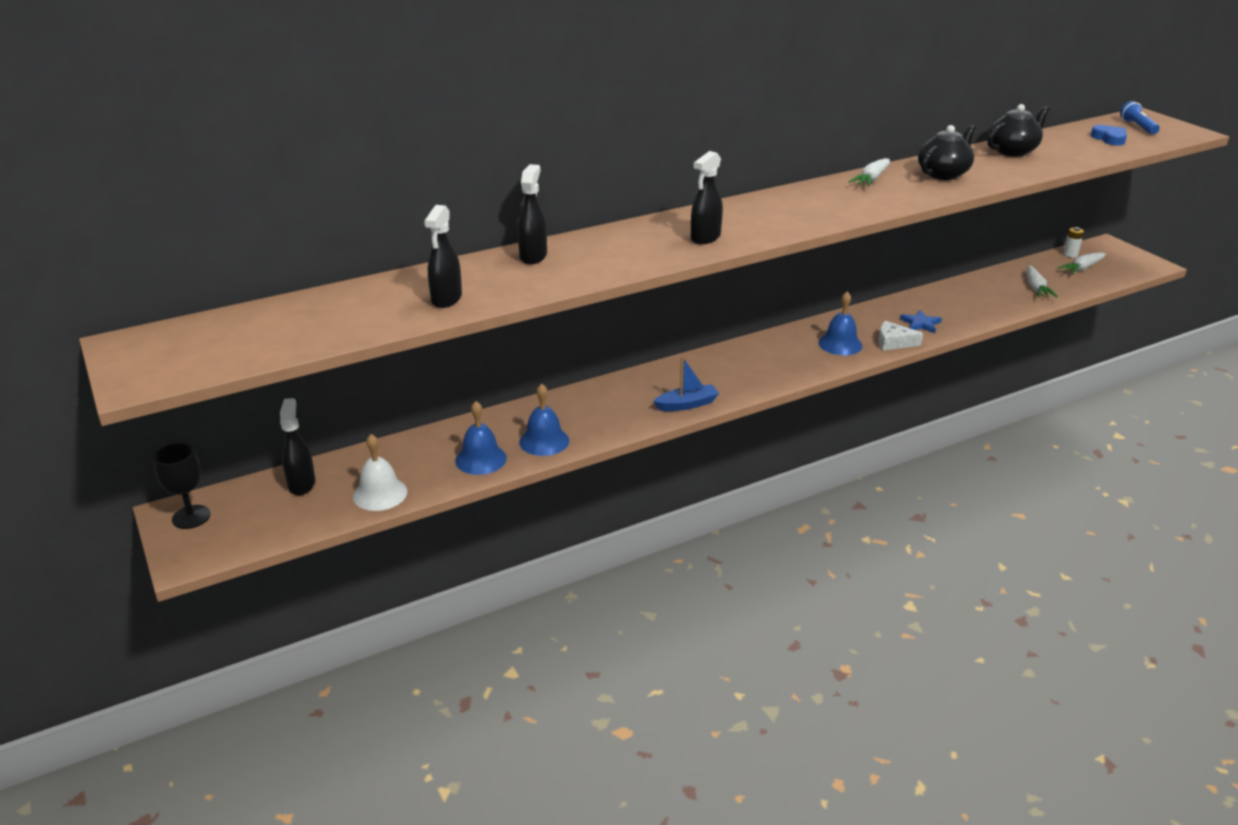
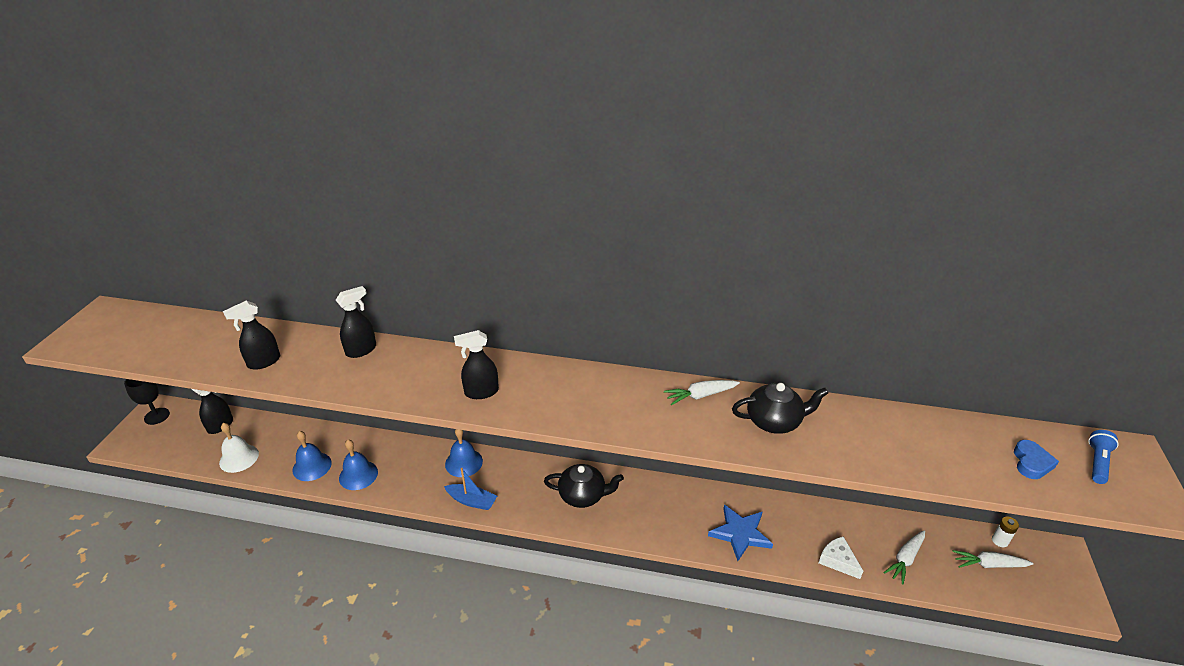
camera: 40 degrees right, 5 degrees up
(840, 344) = (647, 514): blue bell -> blue bell (464, 462)
(893, 342) = (691, 539): white cheese -> white cheese (838, 560)
(920, 324) = (740, 533): blue star -> blue star, size x1.59
(1013, 151) = (891, 427): black teapot -> black teapot (583, 495)

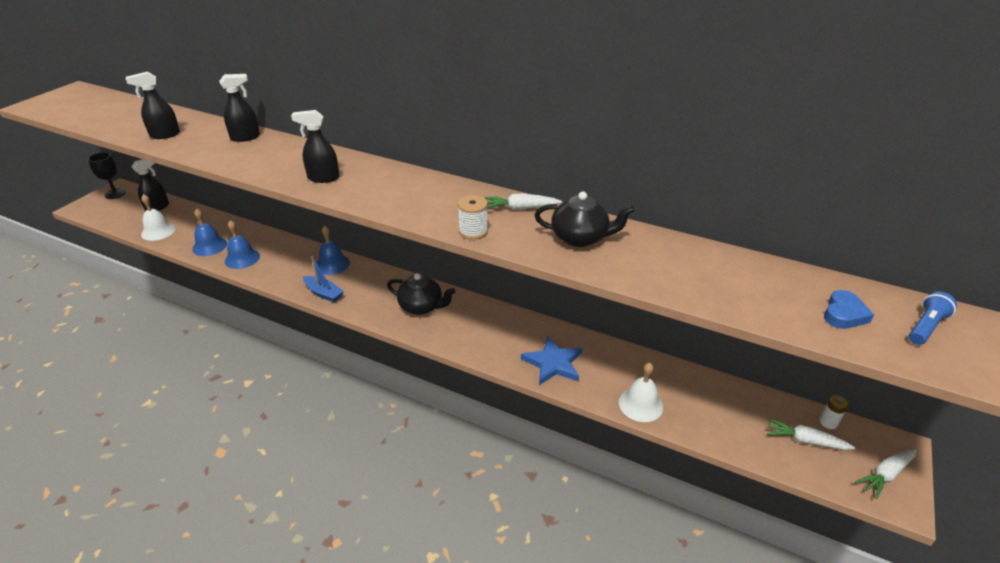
camera: 15 degrees right, 0 degrees up
(671, 433) = (473, 231): none -> white spool
(838, 560) = (640, 404): white cheese -> white bell
(905, 559) = (713, 417): white carrot -> white carrot (885, 475)

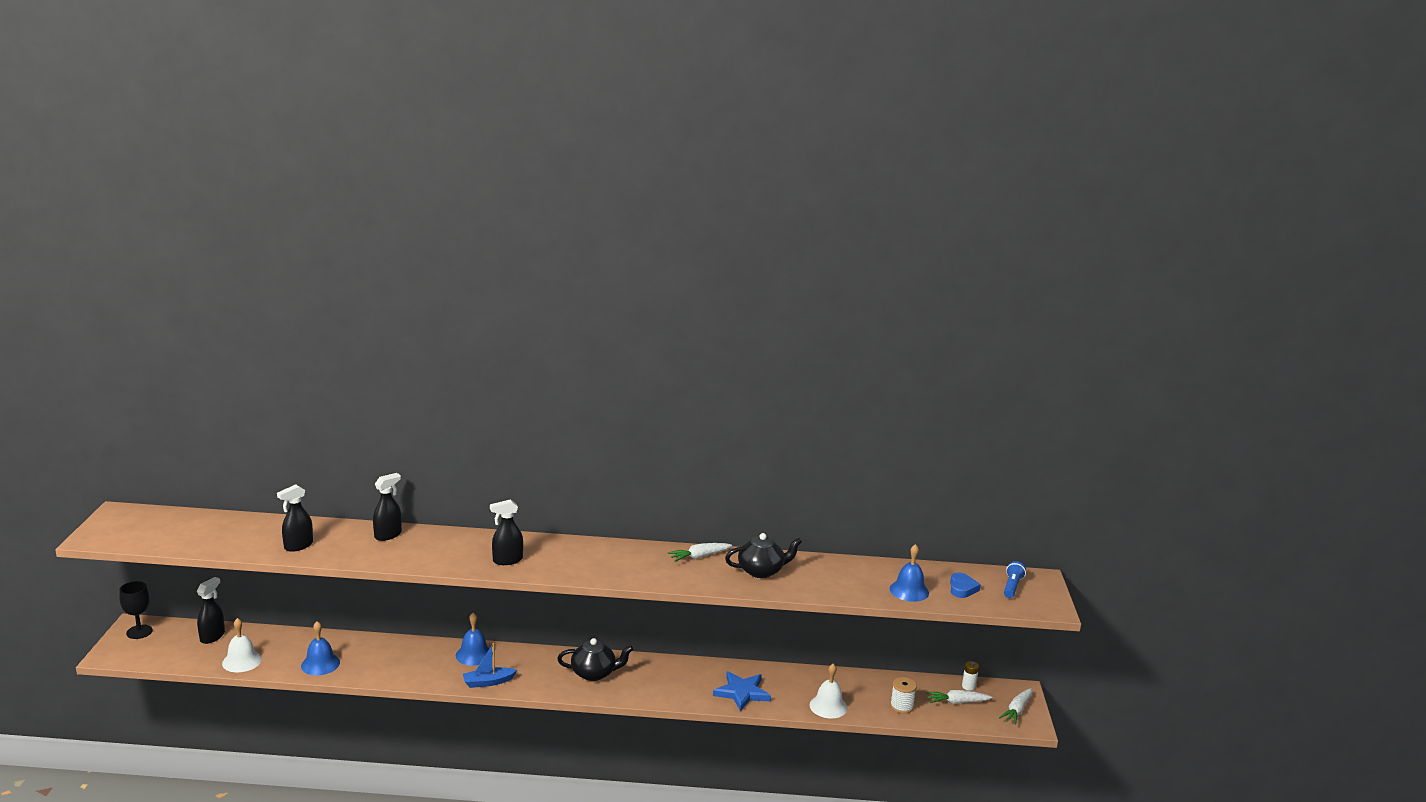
camera: 25 degrees left, 15 degrees down
(242, 258) = (370, 668): blue bell -> blue bell (909, 590)
(323, 293) = (488, 682): blue boat -> blue boat turned 150 degrees clockwise
(473, 231) = (676, 581): white spool -> white spool (901, 706)

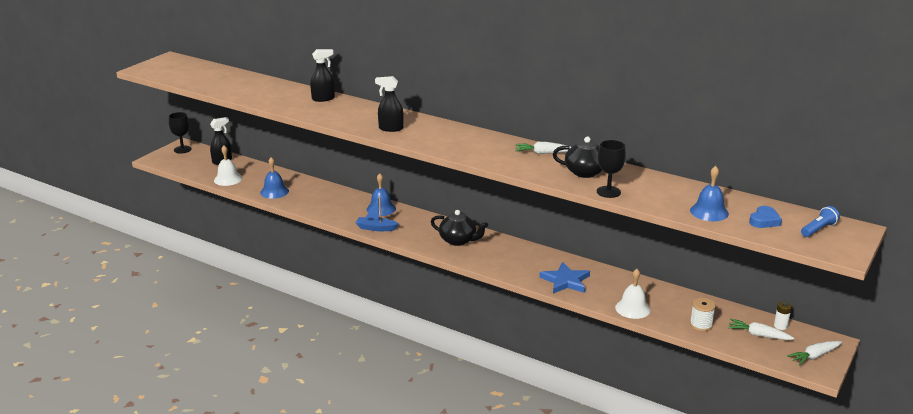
camera: 30 degrees right, 5 degrees up
(298, 546) = (258, 95): black spray bottle -> none
(802, 590) = (608, 192): none -> black goblet

